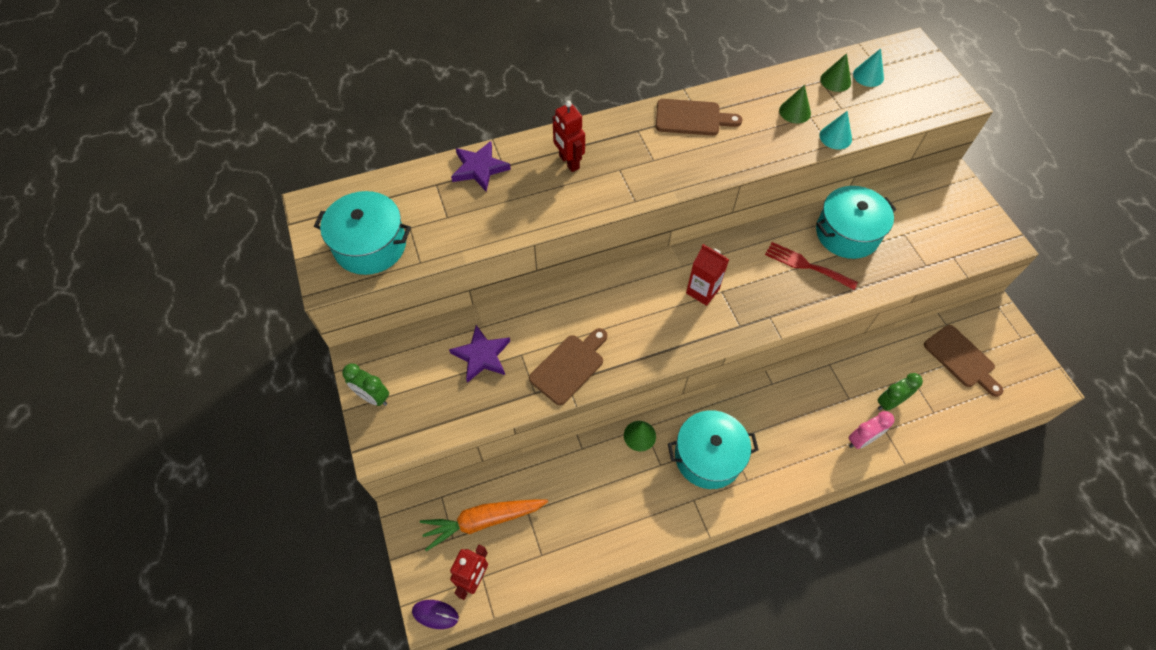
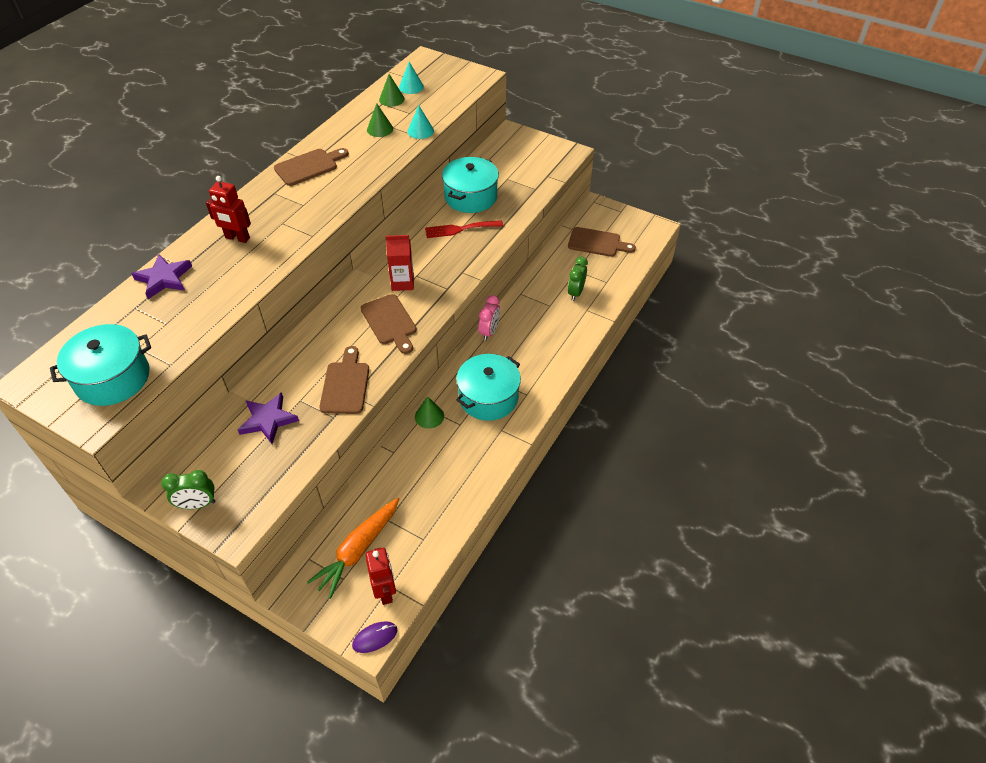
camera: 40 degrees left, 10 degrees down
(658, 327) = (390, 322): none -> brown cutting board
(861, 440) = (577, 324): pink clock -> pink clock (489, 332)

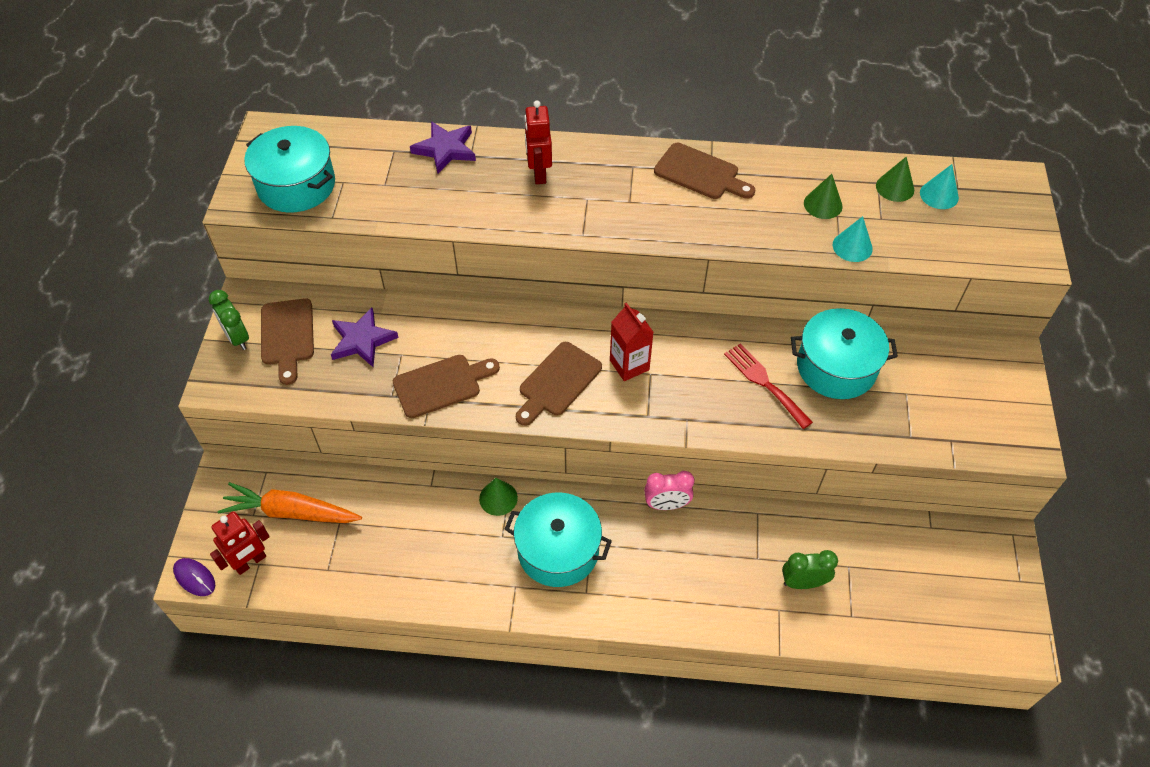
camera: 65 degrees right, 5 degrees up
(597, 243) = (925, 573): brown cutting board -> brown cutting board (287, 336)

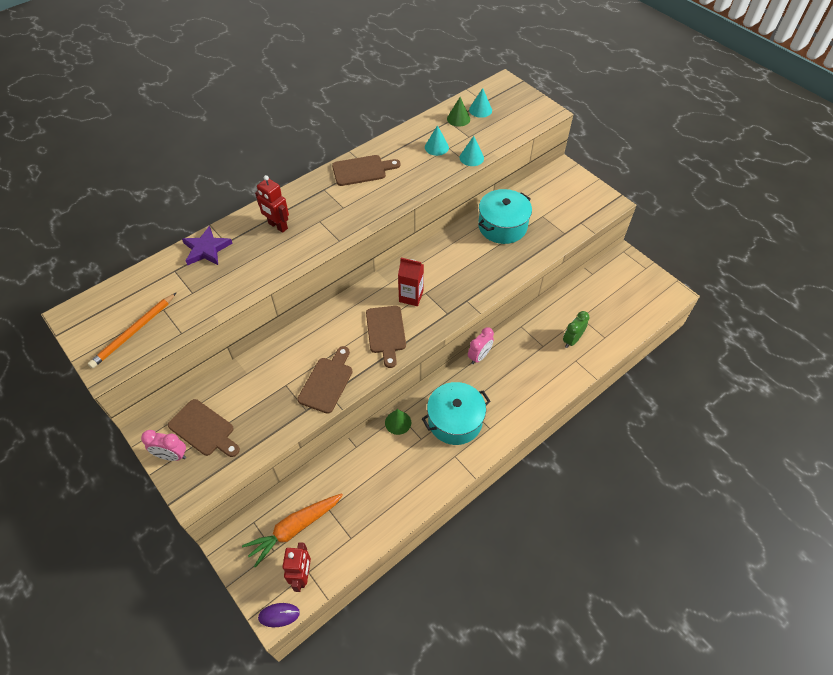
camera: 45 degrees left, 0 degrees up
(237, 338) = (172, 455): green clock -> pink clock
(296, 185) = (134, 332): turquoise pot -> orange pencil
(362, 340) = (253, 396): purple star -> none
(764, 383) = (480, 257): red fork -> none
(823, 204) = (436, 147): green cone -> turquoise cone

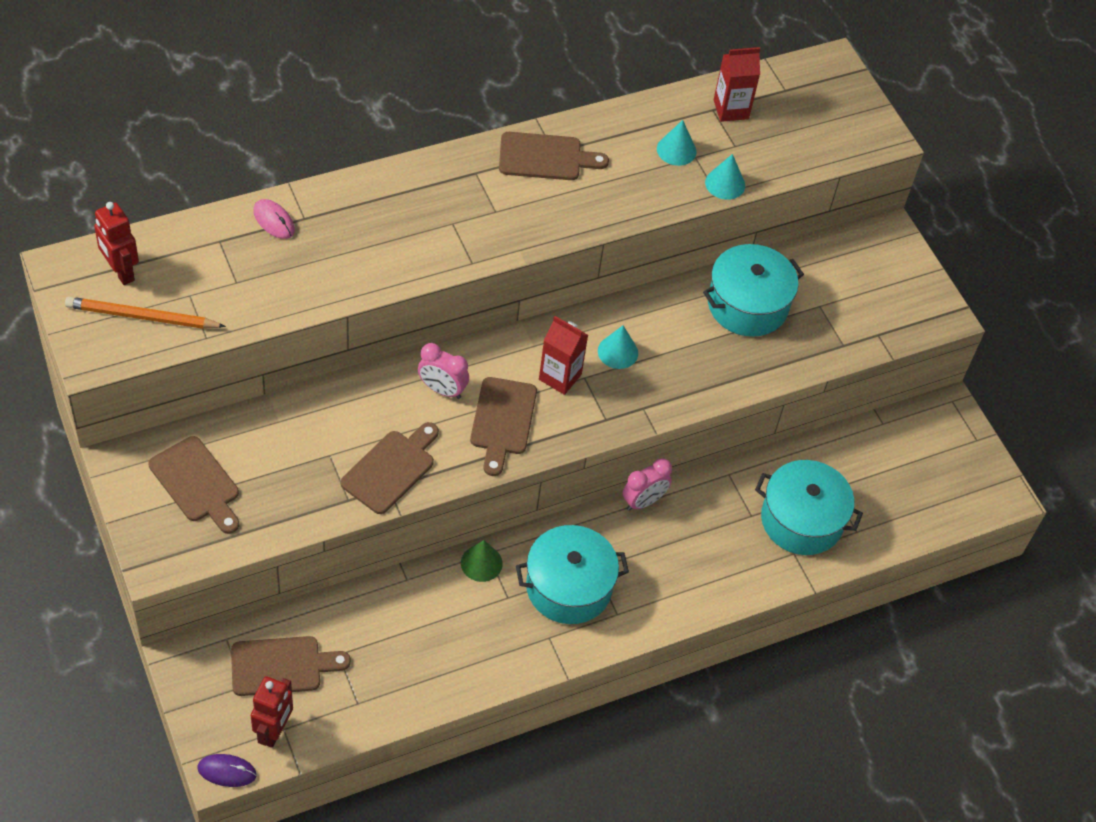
camera: 10 degrees right, 0 degrees up
(134, 332) = (142, 317): orange pencil -> orange pencil turned 45 degrees clockwise
(172, 455) = (144, 506): pink clock -> pink clock (442, 390)
(206, 249) = (274, 221): purple star -> pink mouse
(277, 226) = (388, 213): red robot -> red robot (121, 272)
(294, 529) = (282, 666): orange carrot -> brown cutting board
(458, 119) = (731, 109): green cone -> red carton
(480, 110) = (773, 103): turquoise cone -> turquoise cone (618, 352)
(572, 340) = (801, 520): green clock -> turquoise pot

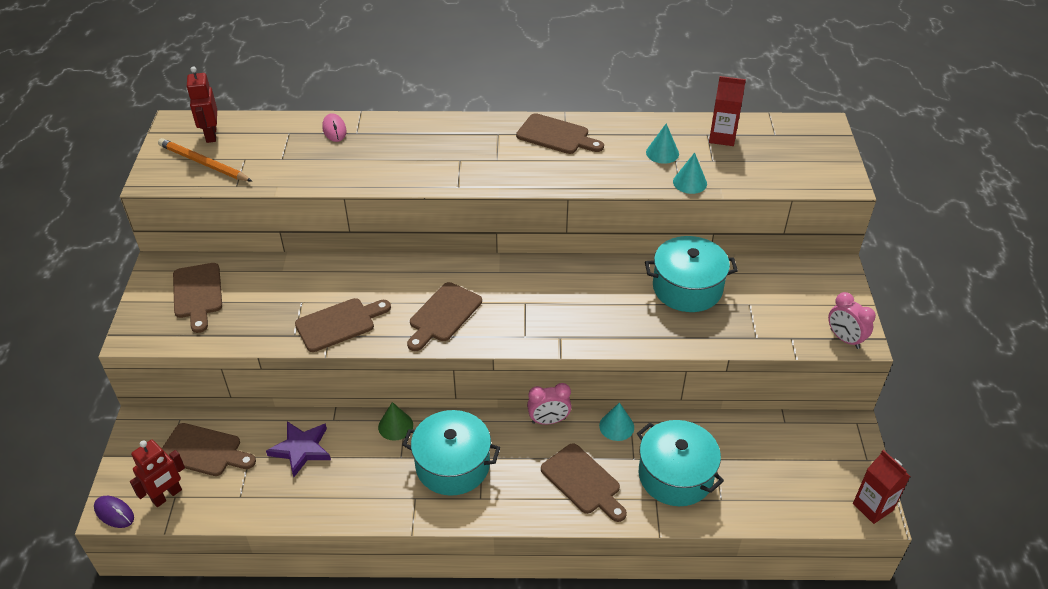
camera: 30 degrees right, 10 degrees down
(392, 626) = (301, 449): none -> purple star
(442, 390) = (411, 282): pink clock -> pink clock (844, 339)
(560, 377) = (506, 297): red carton -> red carton (873, 507)
(618, 352) = (562, 293): turquoise cone -> turquoise cone (616, 426)
(713, 559) = (583, 482): none -> brown cutting board

